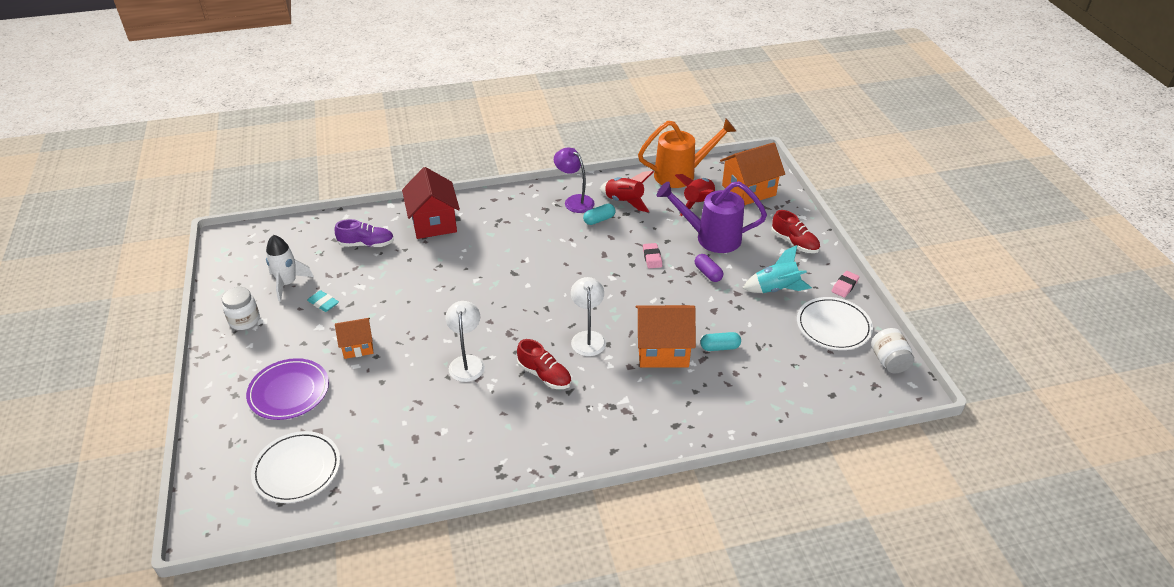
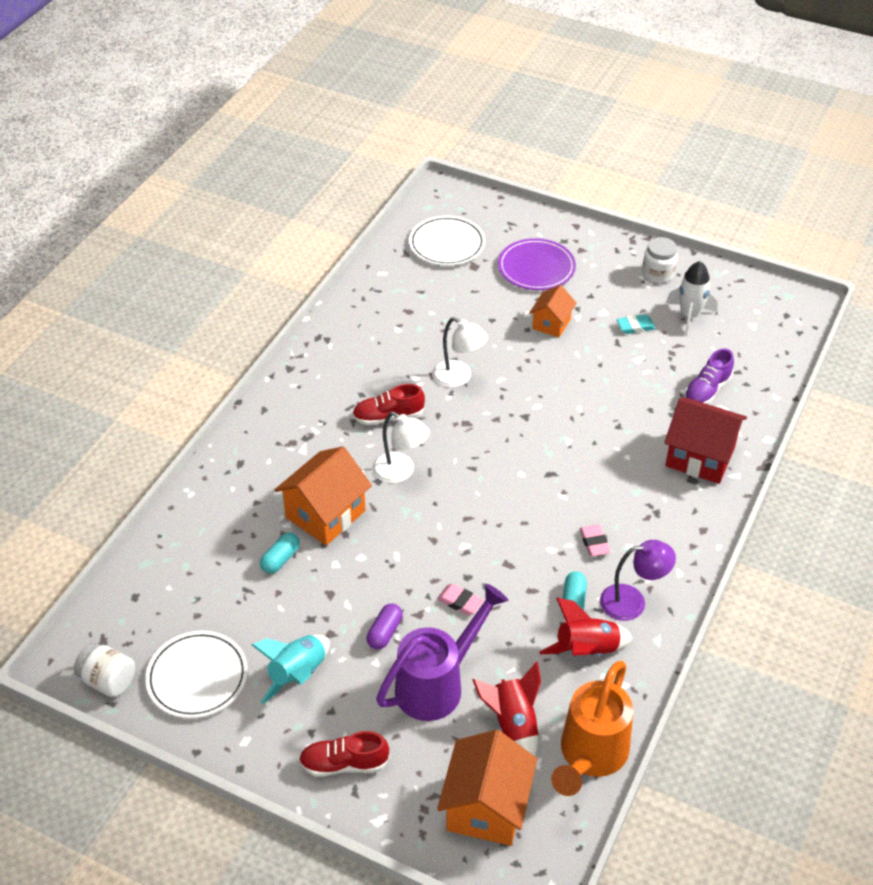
camera: 130 degrees right, 5 degrees up
(708, 273) = (385, 632): purple capsule -> purple capsule turned 75 degrees counterclockwise
(844, 286) = (231, 745): pink eraser -> pink eraser (594, 543)

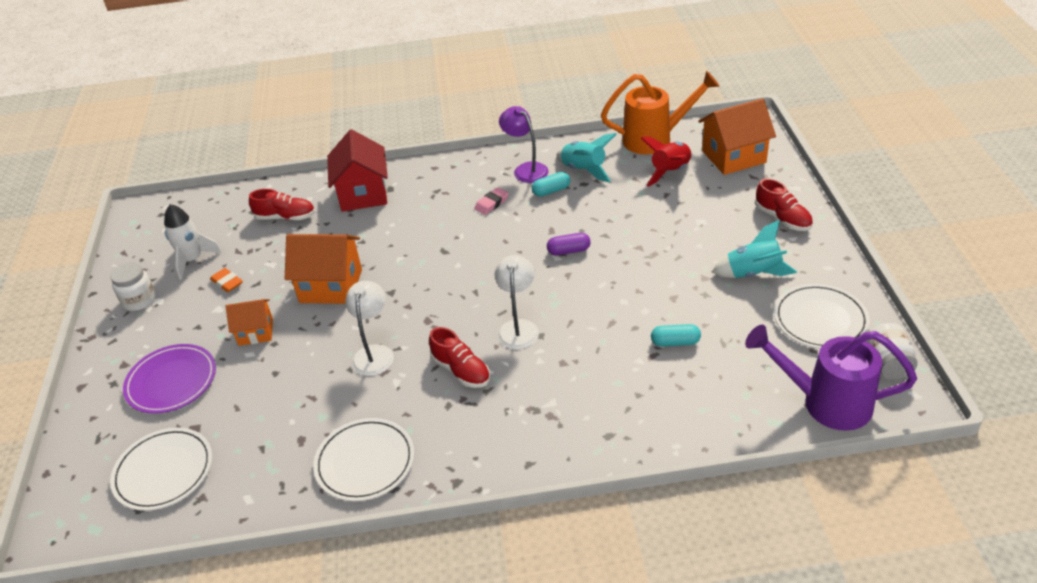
camera: 120 degrees left, 5 degrees down
(325, 514) = (605, 344): orange house -> orange house (331, 286)
(354, 333) = (365, 462): none -> white plate
(385, 632) = (672, 254): purple capsule -> purple capsule (568, 251)
(437, 684) = (681, 212): purple watering can -> purple watering can (826, 402)
(460, 602) = (607, 235): pink eraser -> none
(586, 650) = (584, 170): red rocket -> turquoise rocket
(635, 326) = (227, 282): turquoise eraser -> orange eraser
(707, 390) = (285, 217): purple shoe -> red shoe

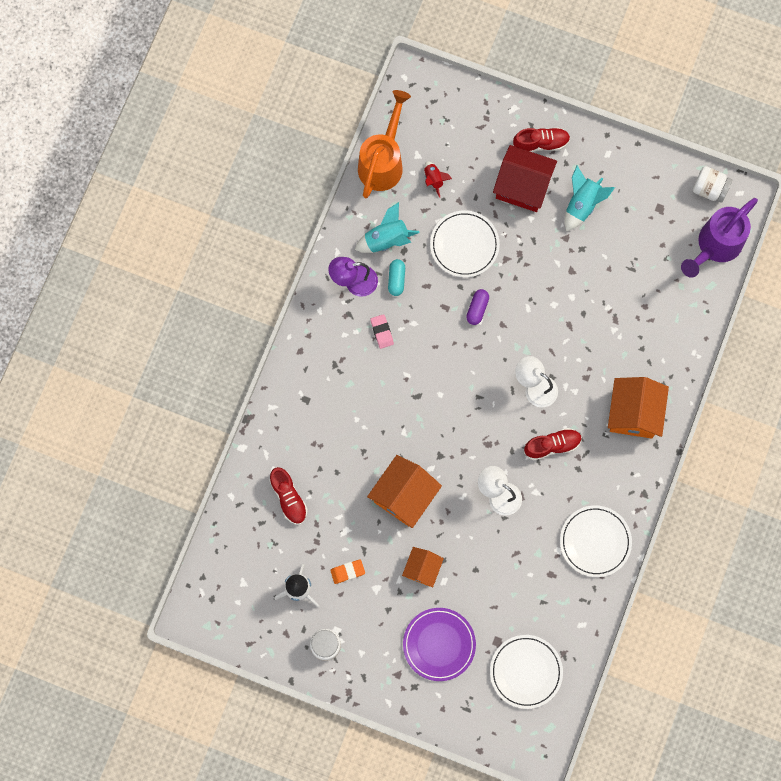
camera: 65 degrees left, 35 degrees up
(285, 217) = (288, 498): red shoe -> red shoe turned 120 degrees clockwise
(363, 194) = (298, 424): red house -> red house (522, 186)
(670, 172) = (434, 179): red rocket -> red rocket, size x0.61
(675, 342) = (613, 297): turquoise capsule -> none
(733, 157) = (447, 122): orange house -> orange house (633, 413)
(820, 320) = (650, 197): white plate -> white plate (464, 245)

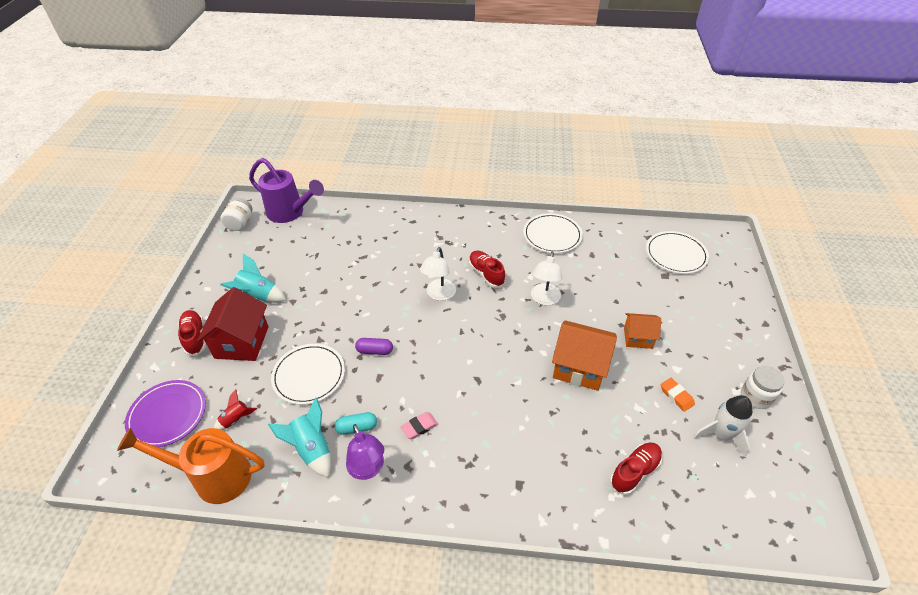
camera: 105 degrees left, 30 degrees down
(439, 644) = (693, 312): purple plate -> purple plate (167, 415)
(633, 413) = (440, 233): orange house -> none

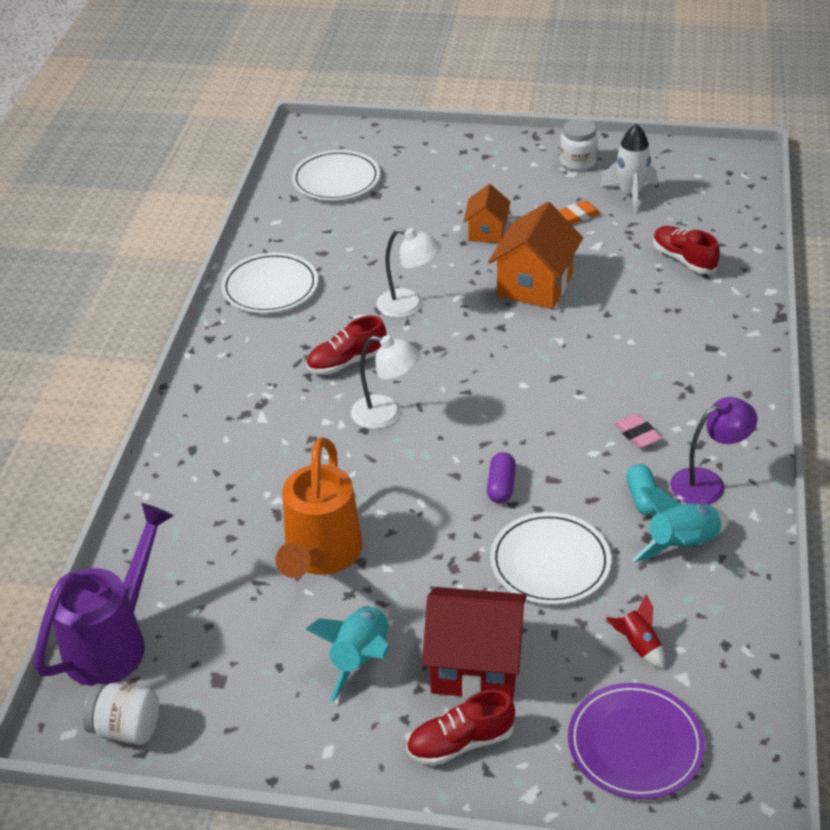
camera: 85 degrees left, 5 degrees down
(214, 476) = (740, 655): orange watering can -> orange watering can (321, 556)

